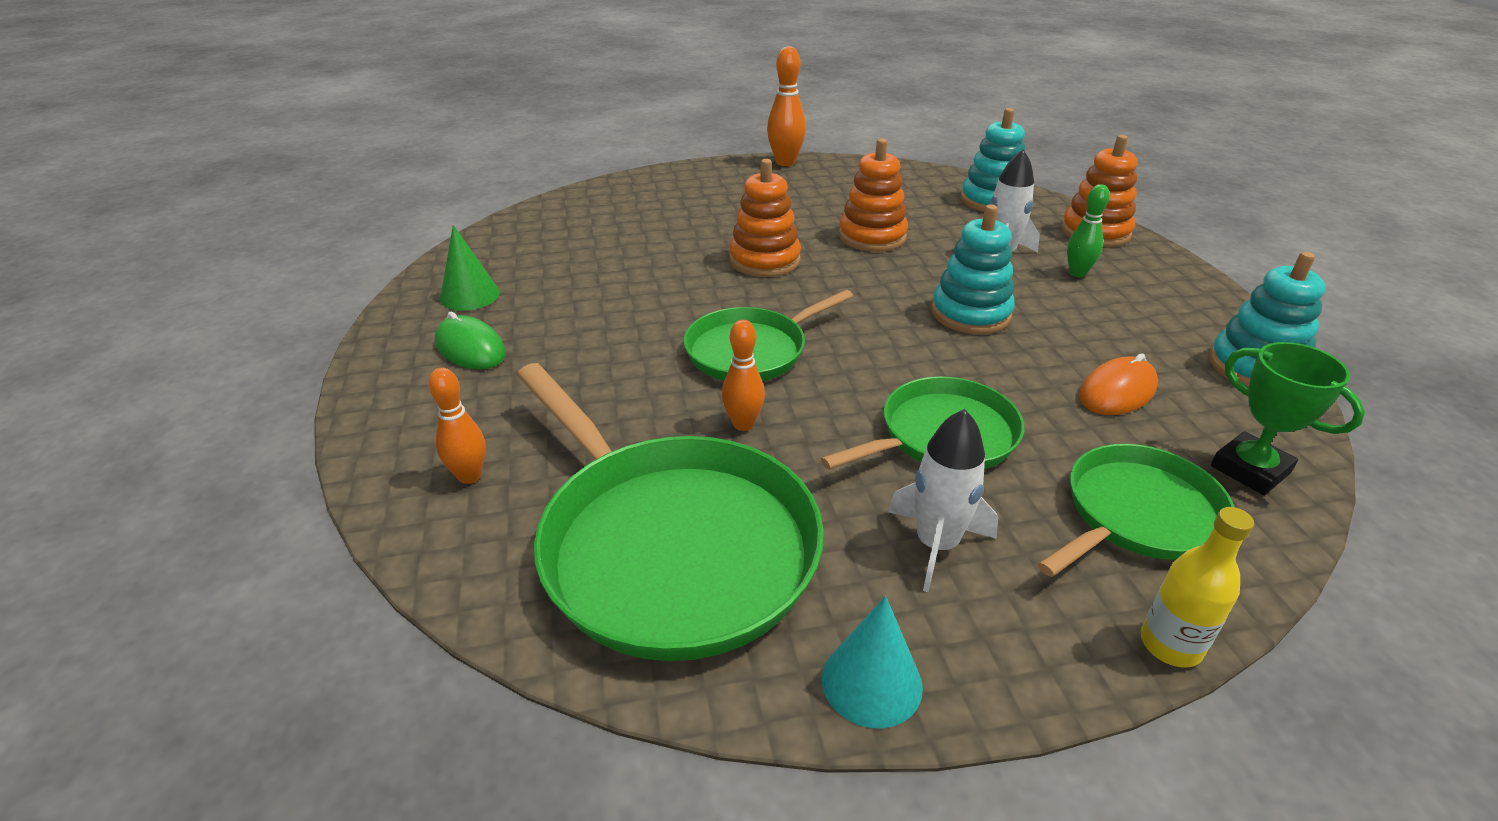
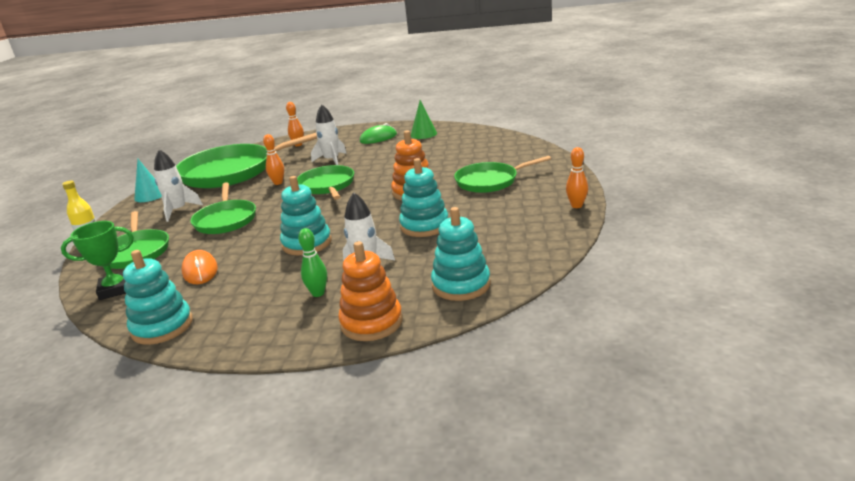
camera: 110 degrees right, 10 degrees down
(609, 381) = (332, 160): none -> white rocket
(717, 212) = (490, 181): none -> green pan
(785, 162) = (576, 206): orange bowling pin -> orange bowling pin, size x0.66
(872, 237) = (424, 225): orange stacking toy -> turquoise stacking toy

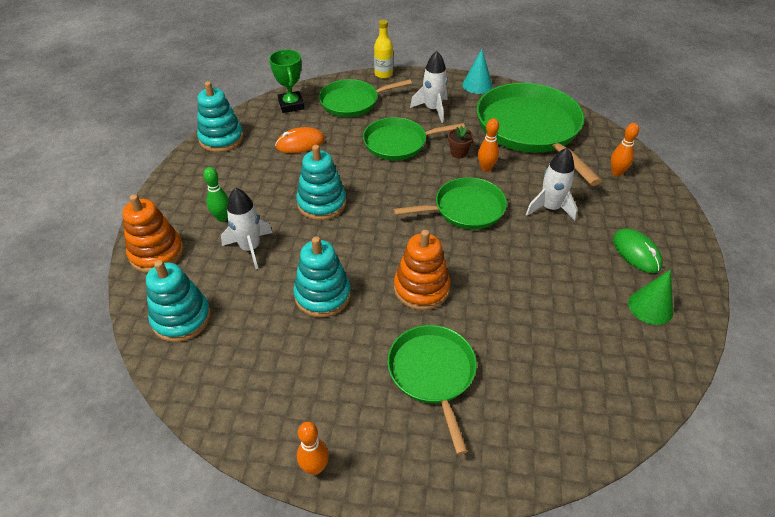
camera: 90 degrees right, 20 degrees up
(253, 194) = (458, 153): none -> brown flower pot

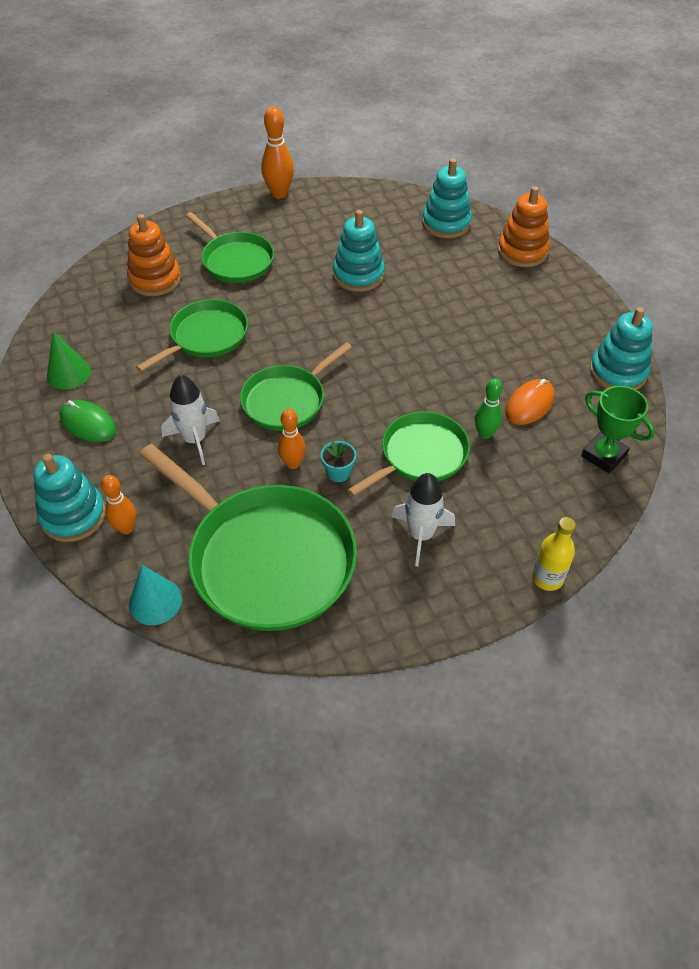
camera: 150 degrees right, 5 degrees up
(222, 218) = (508, 297): green bowling pin -> green bowling pin (485, 434)
(250, 248) = (453, 284): white rocket -> none
(315, 467) = (279, 194): orange bowling pin -> orange bowling pin, size x1.52
(322, 203) = (434, 346): turquoise stacking toy -> turquoise stacking toy (73, 515)
(352, 102) = (536, 498): green pan -> green pan (206, 337)
(421, 288) = (281, 310): orange stacking toy -> orange stacking toy (155, 279)
(458, 153) = (338, 473): brown flower pot -> turquoise flower pot
(477, 85) = (392, 623): turquoise cone -> turquoise cone (155, 601)

